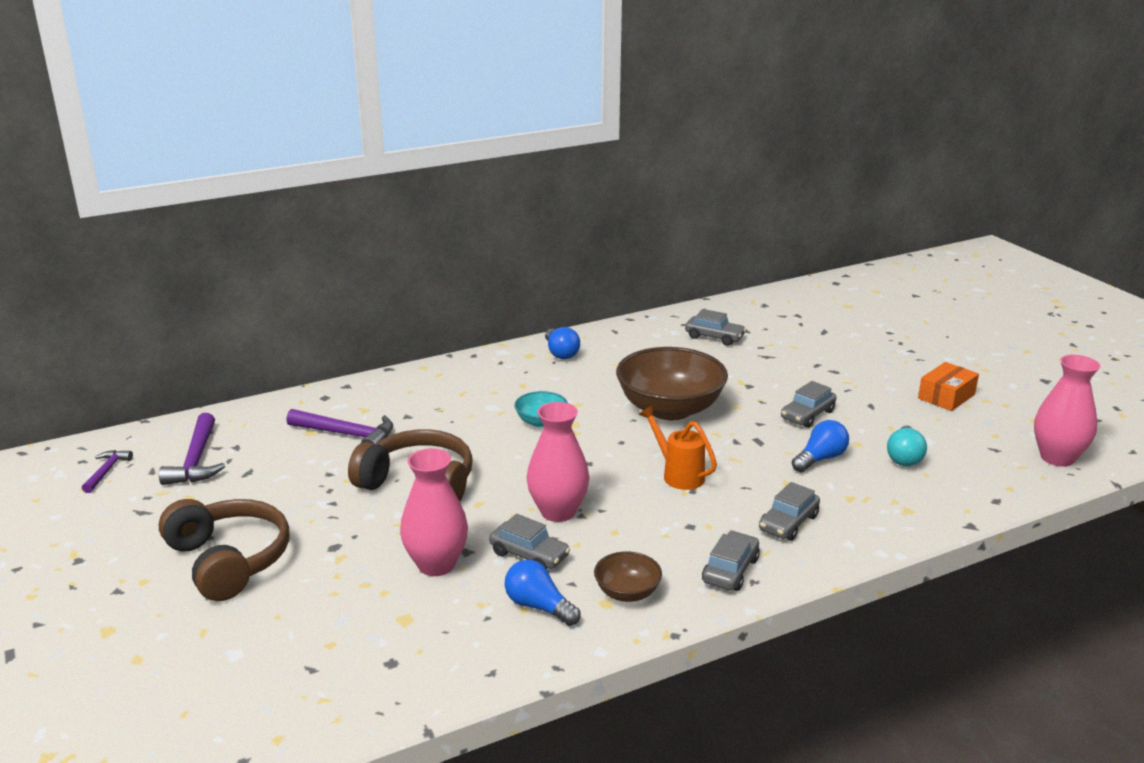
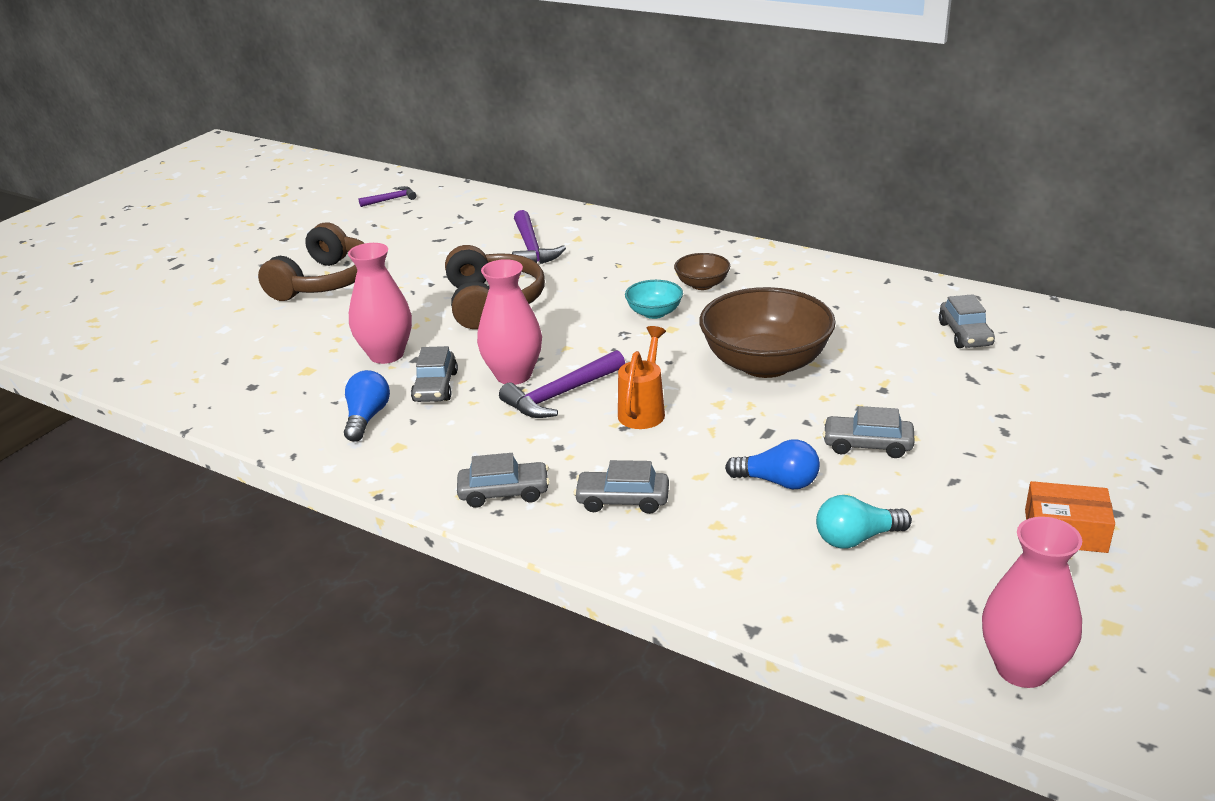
camera: 60 degrees right, 5 degrees up
(196, 460) = (435, 218): purple hammer -> purple hammer (560, 395)
(561, 353) = (797, 273): blue light bulb -> none
(627, 593) = (421, 451): brown bowl -> brown bowl (702, 284)

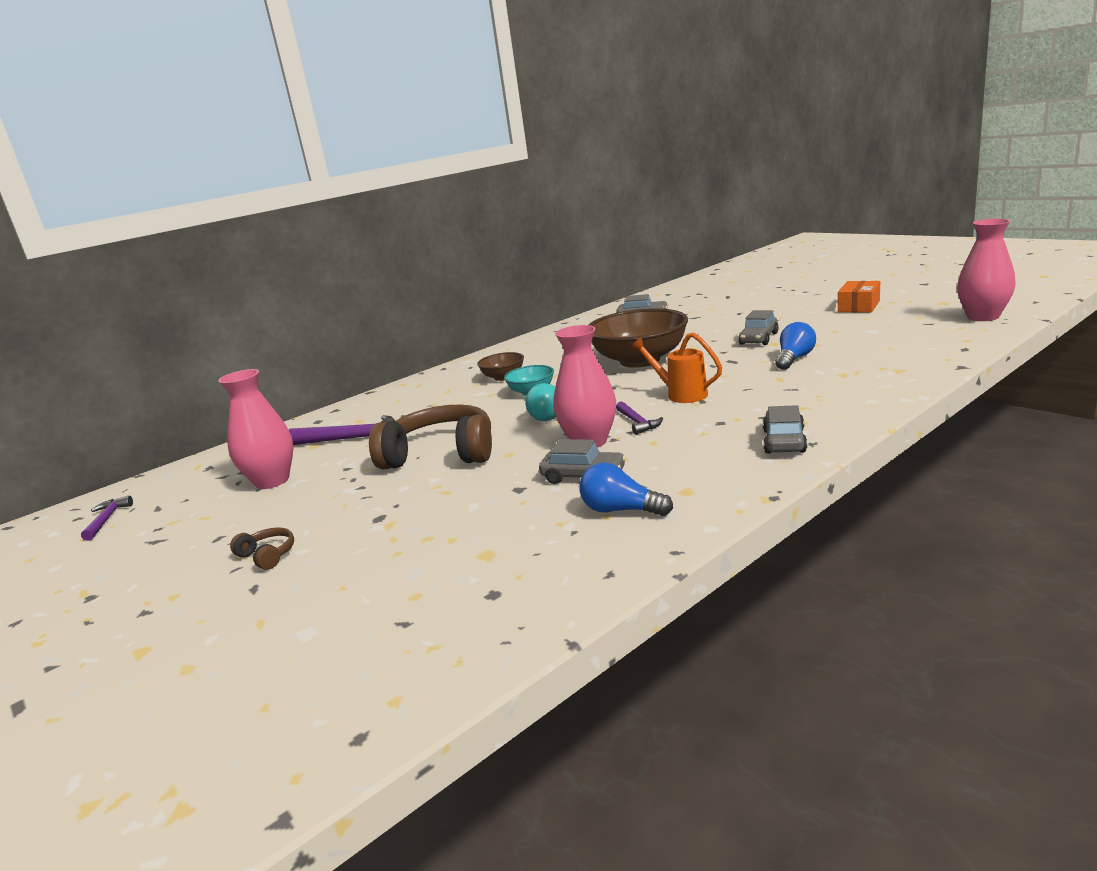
camera: 70 degrees left, 10 degrees down
(324, 282) = (267, 555): brown headphones -> brown headphones, size x0.42
(386, 354) = (494, 505): pink vase -> pink vase (272, 481)
(560, 395) = (637, 423): purple hammer -> purple hammer, size x0.58
(622, 500) = (806, 400): grey car -> none
(857, 538) = (862, 343): turquoise light bulb -> turquoise light bulb (547, 415)

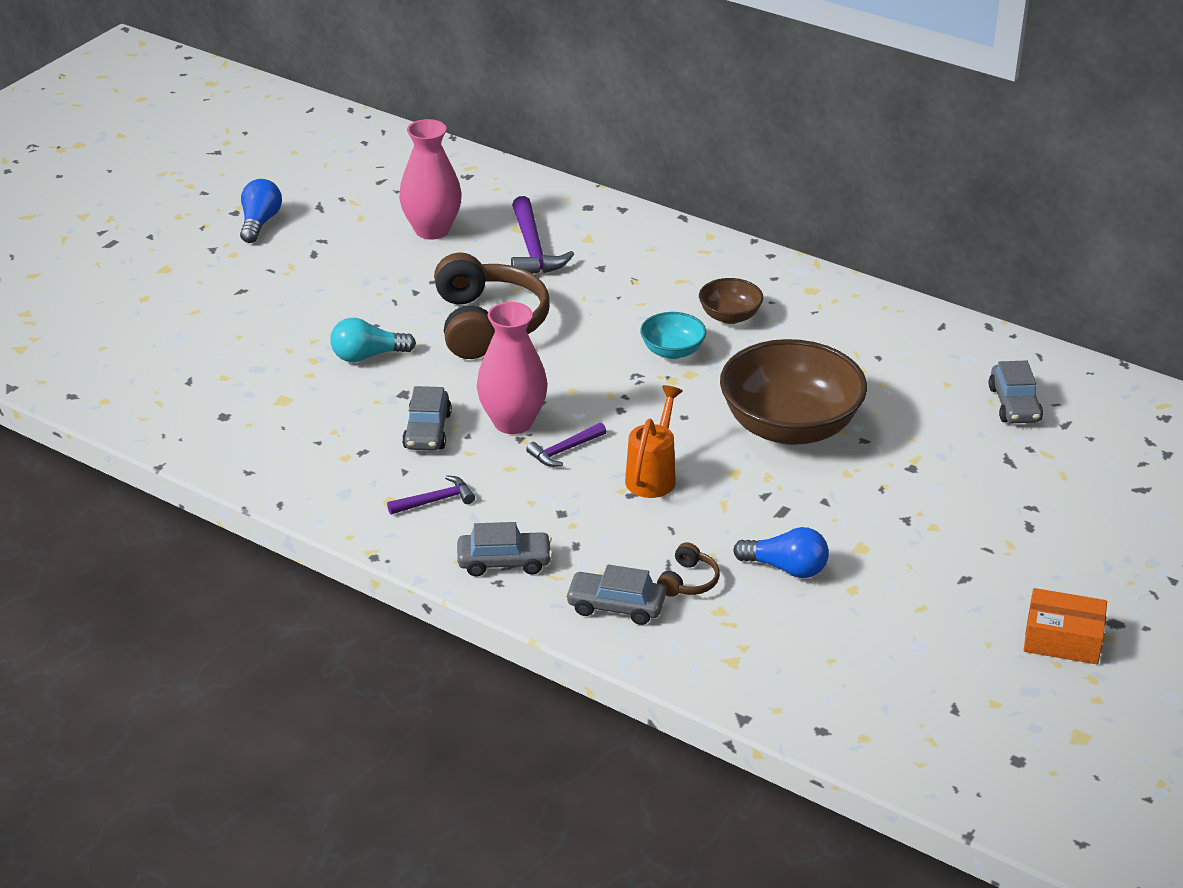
camera: 70 degrees right, 15 degrees up
(107, 519) = (360, 161): purple hammer -> purple hammer (435, 500)
(267, 555) = (289, 279): brown headphones -> brown headphones (688, 581)
(547, 415) = (594, 378): turquoise light bulb -> turquoise light bulb (368, 356)
(621, 510) = (354, 464): blue light bulb -> blue light bulb (260, 223)
(758, 339) = (884, 532): grey car -> grey car (615, 606)
(983, 317) = (987, 770): pink vase -> none

